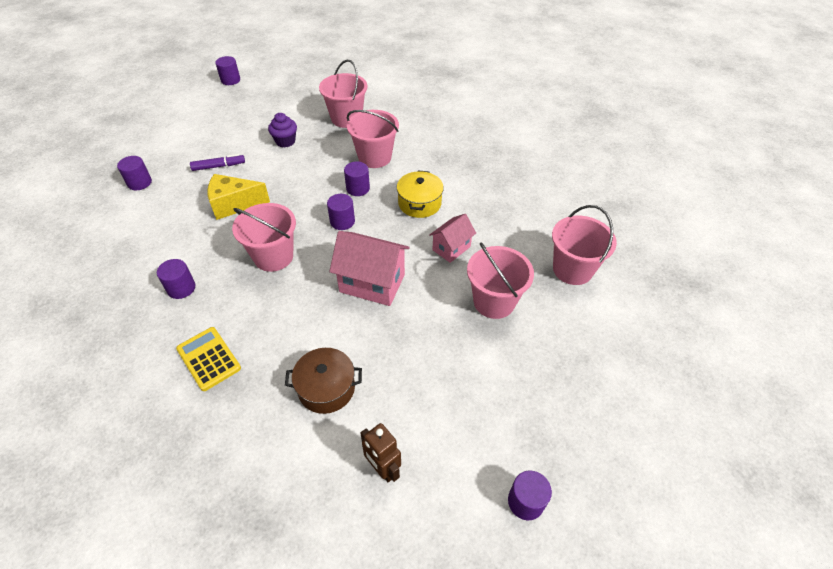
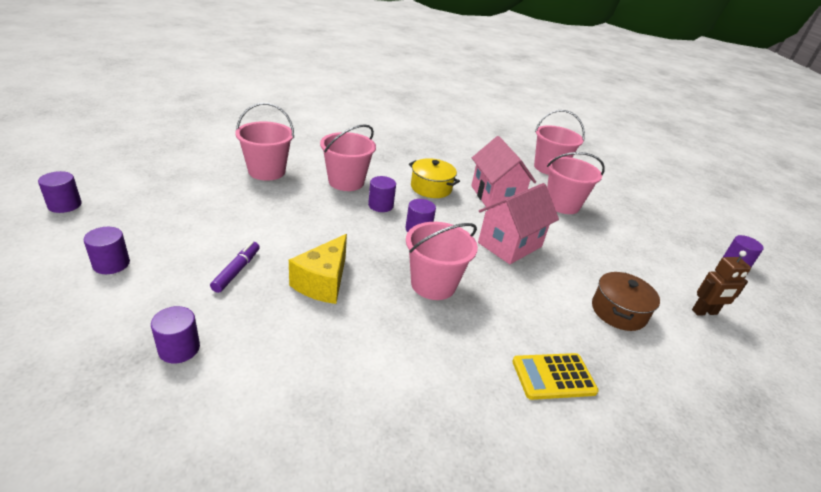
camera: 65 degrees left, 15 degrees down
(181, 288) = (431, 367): purple cylinder -> purple cylinder (111, 264)
(285, 141) = (254, 214): purple cupcake -> none
(451, 248) = (495, 197): pink house -> pink house, size x1.66

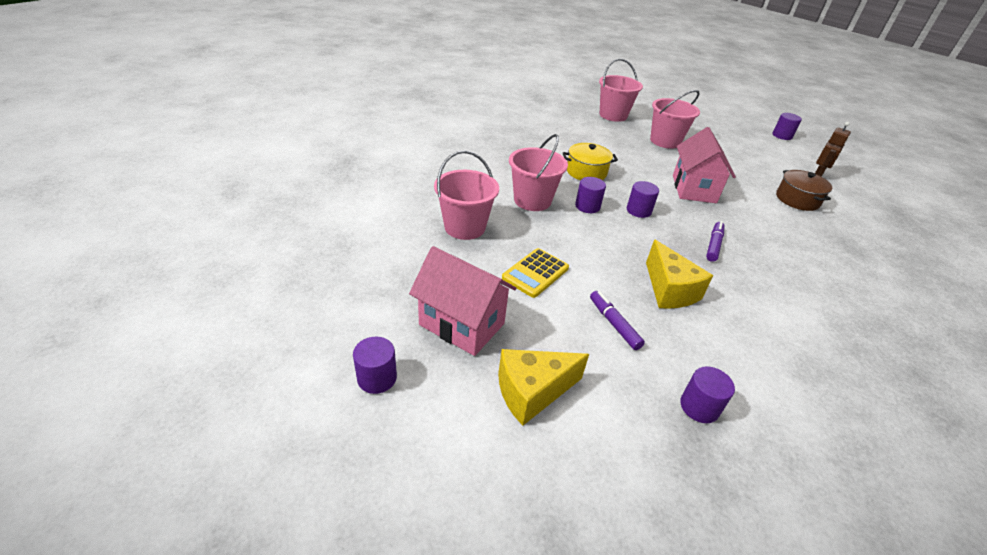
camera: 40 degrees left, 5 degrees up
(111, 264) = (532, 392): purple cylinder -> yellow cheese
(433, 284) = (713, 245): pink bucket -> purple marker
(495, 197) = (628, 157): pink house -> pink house (462, 324)
(553, 376) = (842, 260): yellow calculator -> yellow calculator (535, 273)

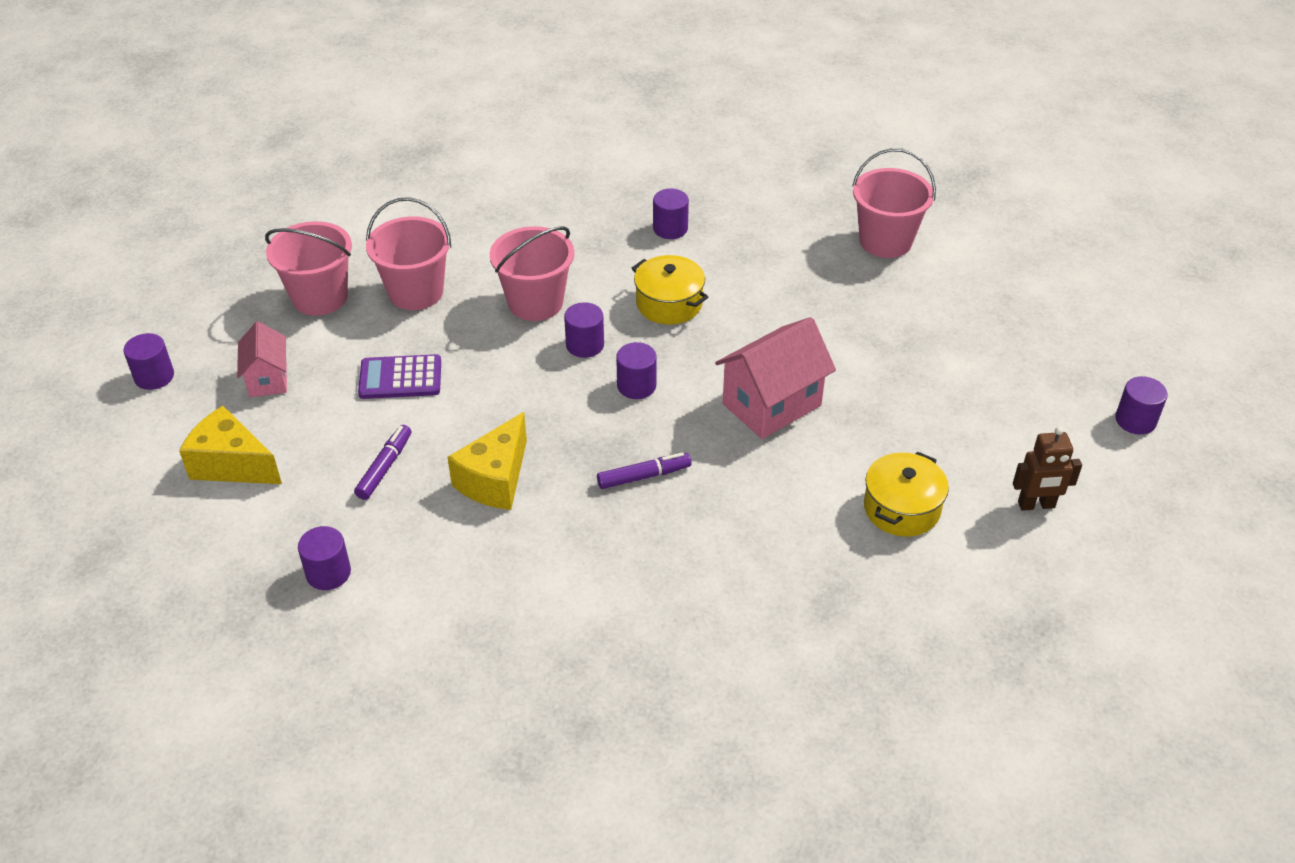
camera: 50 degrees right, 5 degrees up
(462, 324) = (268, 379): pink house -> pink house, size x0.60
(531, 144) = (670, 228): none -> purple cylinder
(535, 273) = (400, 378): yellow calculator -> purple calculator
(665, 141) = (882, 321): pink bucket -> pink bucket (320, 297)
(797, 199) = (901, 508): brown pot -> yellow pot

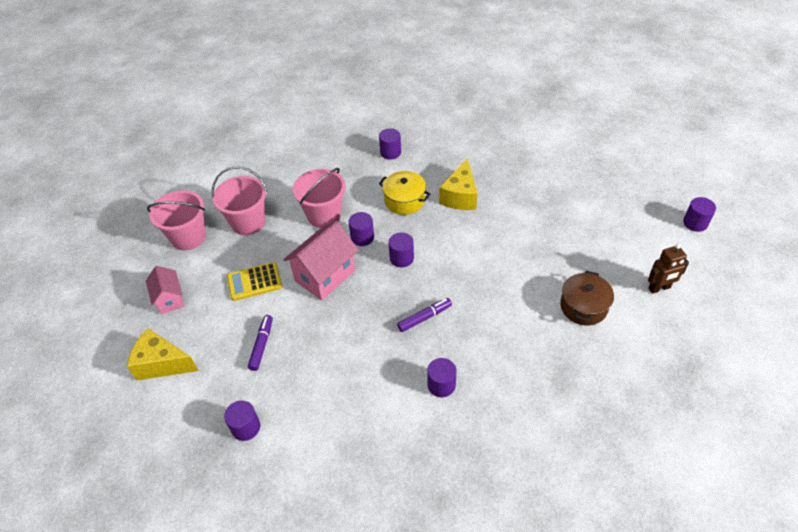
camera: 10 degrees left, 5 degrees up
(154, 376) = (95, 312): purple cylinder -> purple cylinder (441, 385)
(400, 378) = (254, 282): purple calculator -> yellow calculator
(495, 480) = (334, 339): yellow cheese -> yellow cheese (460, 196)
(771, 405) = (486, 254): pink house -> pink house (325, 276)
(885, 241) = (517, 138): pink bucket -> none
(901, 508) = (583, 307): yellow pot -> brown pot

